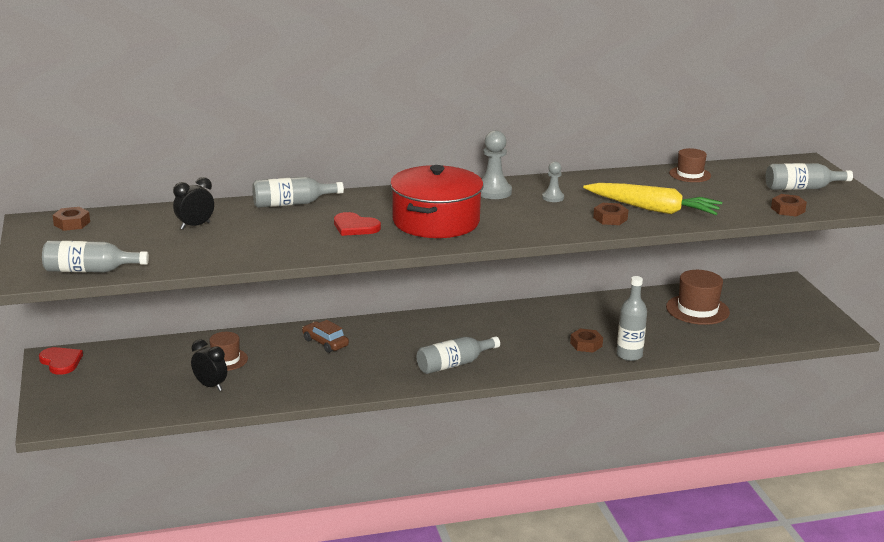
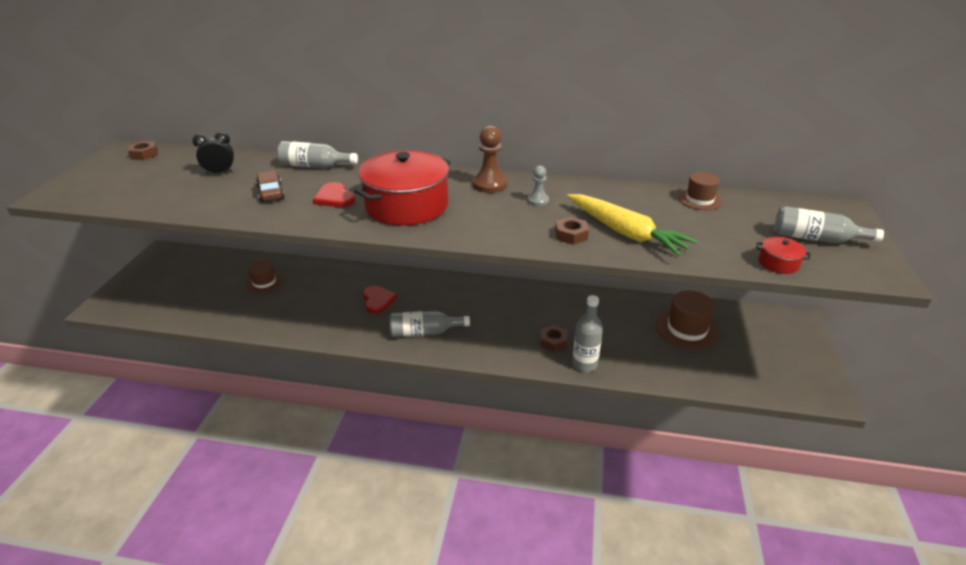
camera: 25 degrees right, 10 degrees up
(61, 362) = (162, 256): red heart -> red heart (378, 300)
(90, 270) = (95, 198): grey bottle -> none
(210, 386) = (231, 303): black clock -> none
(325, 343) = (346, 285): brown car -> brown car (271, 192)
(493, 192) = (490, 184): grey pawn -> brown pawn
(788, 210) = (778, 263): brown nut -> red pot

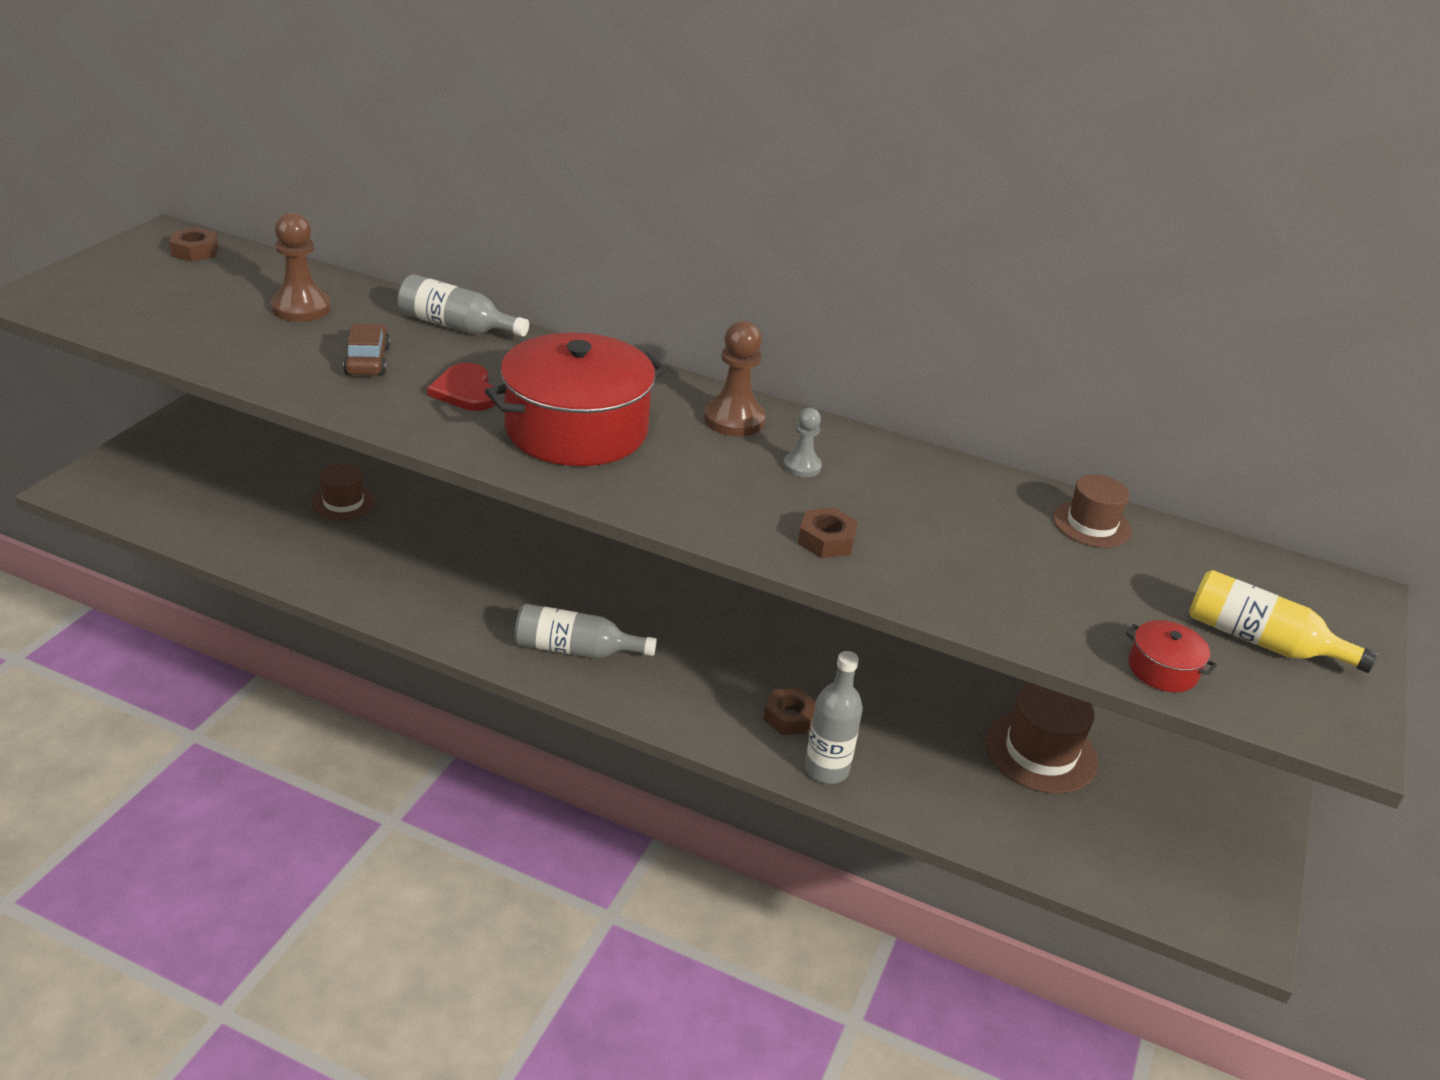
camera: 10 degrees right, 0 degrees up
(220, 173) = (301, 308): black clock -> brown pawn
(378, 300) = (519, 576): red heart -> none
(625, 233) = (922, 557): yellow carrot -> none
(816, 239) = (1261, 641): grey bottle -> yellow bottle

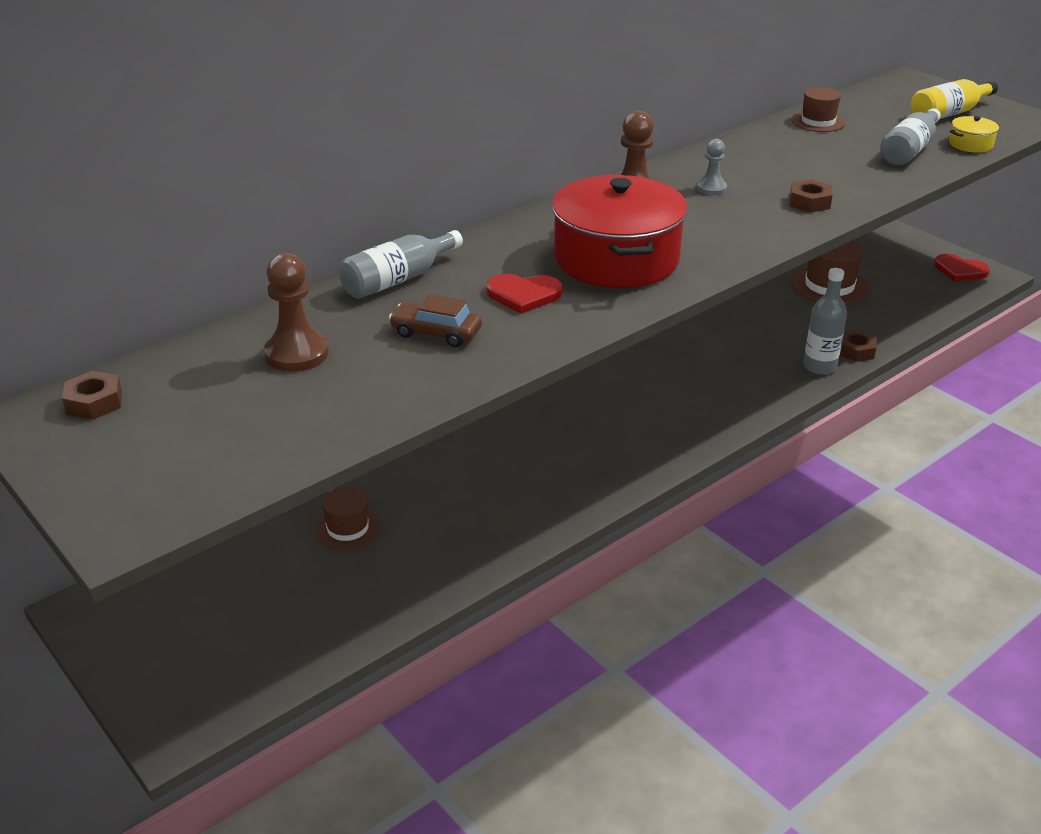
camera: 60 degrees left, 0 degrees up
(576, 649) = (643, 441): grey bottle -> grey bottle (909, 150)
(789, 717) = (762, 366): brown nut -> brown nut (856, 351)
(1162, 669) = (970, 144): red pot -> yellow pot
(1220, 891) = (960, 270): none -> red heart

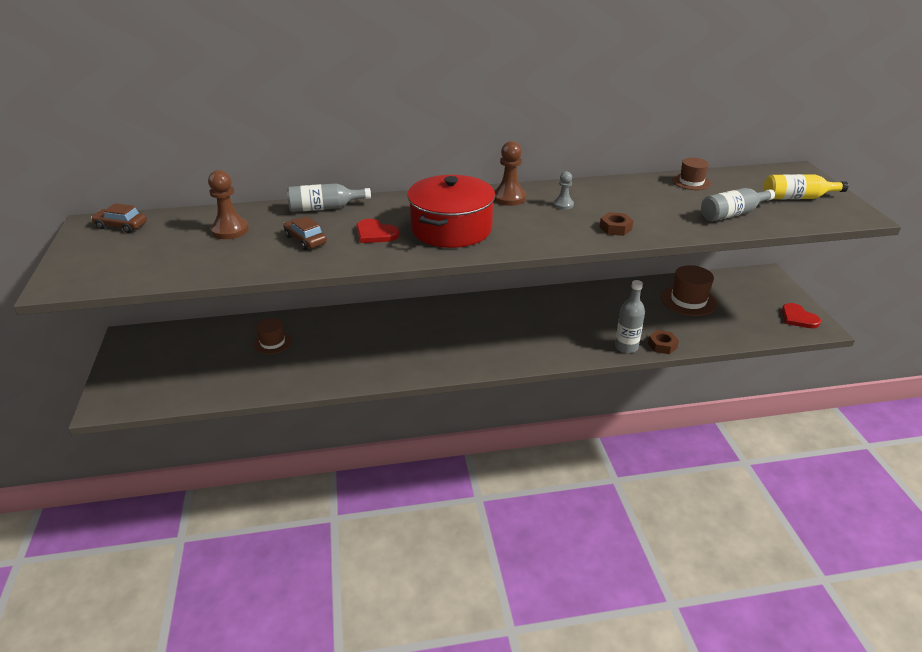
camera: 30 degrees right, 0 degrees up
(94, 402) = (121, 226): brown nut -> brown car
(970, 144) = (785, 221): yellow pot -> none

